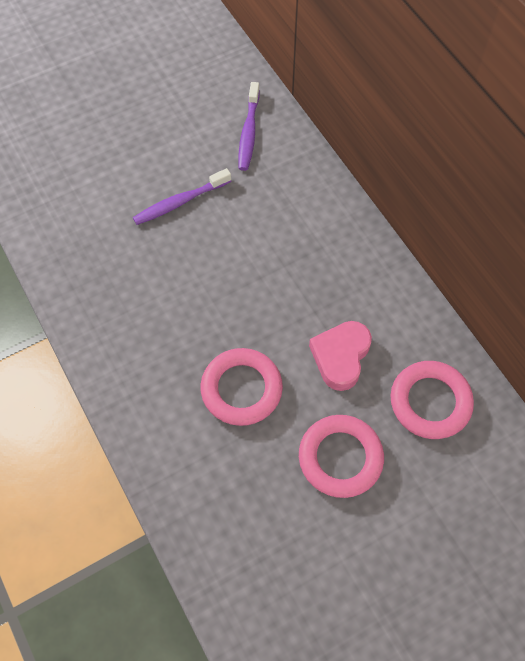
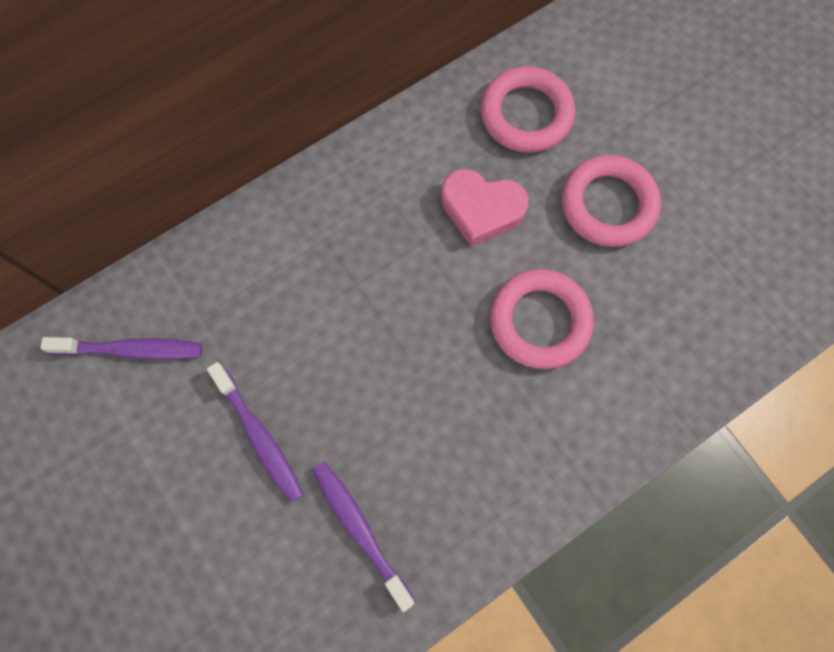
camera: 95 degrees left, 10 degrees up
(108, 257) = (359, 529): none -> purple toothbrush

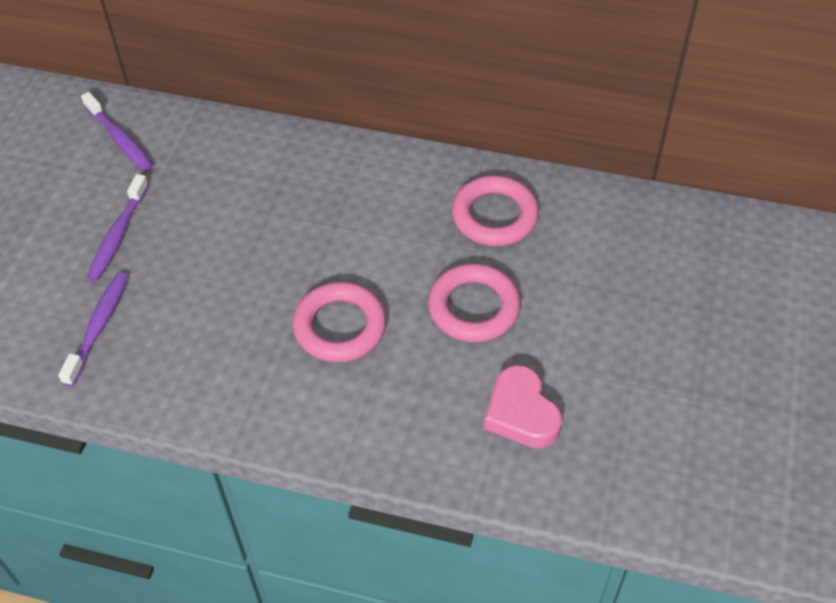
camera: 50 degrees right, 20 degrees down
(481, 210) = (392, 240): pink heart -> pink heart (521, 413)

